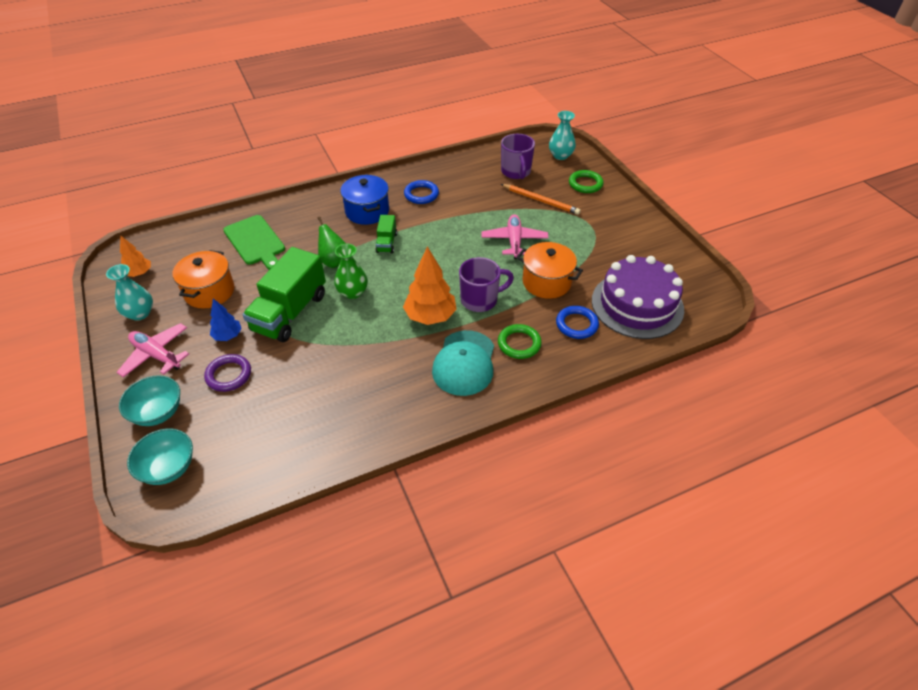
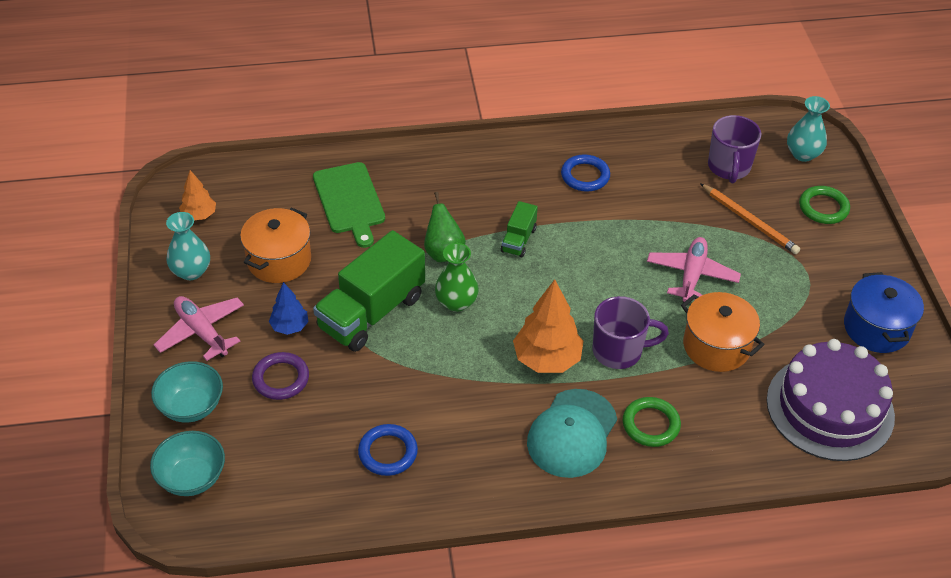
camera: 15 degrees right, 0 degrees up
(367, 211) = (505, 187): blue pot -> blue pot (876, 328)
(576, 324) = (736, 416): blue ring -> blue ring (388, 452)

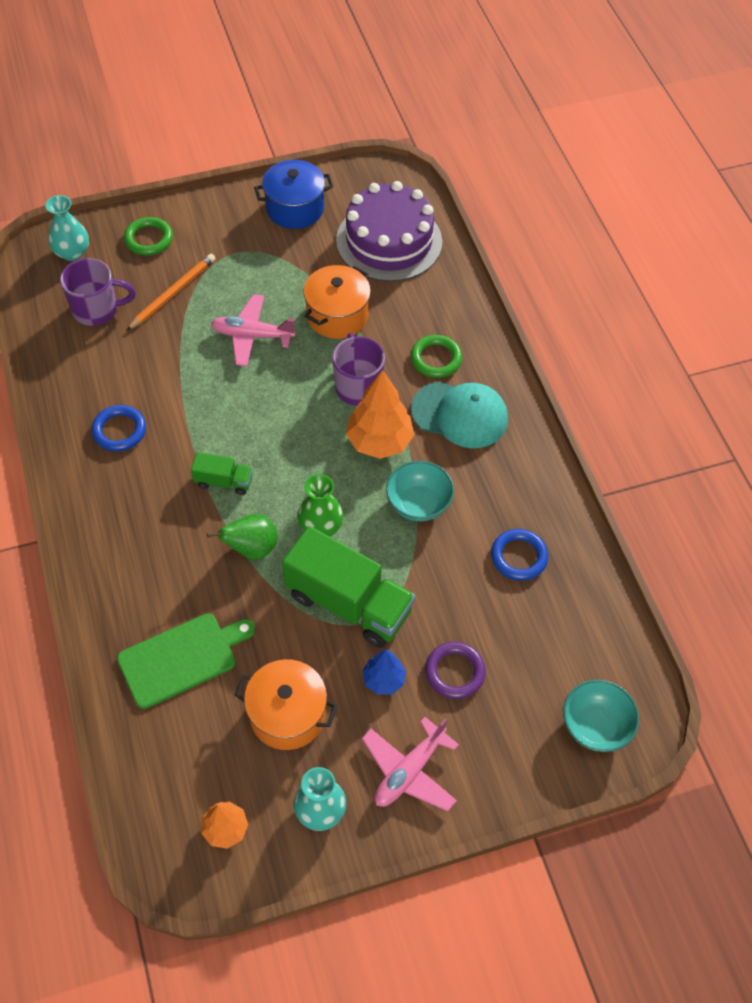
camera: 100 degrees left, 10 degrees up
(191, 406) = (511, 752): turquoise bowl -> turquoise bowl (418, 504)

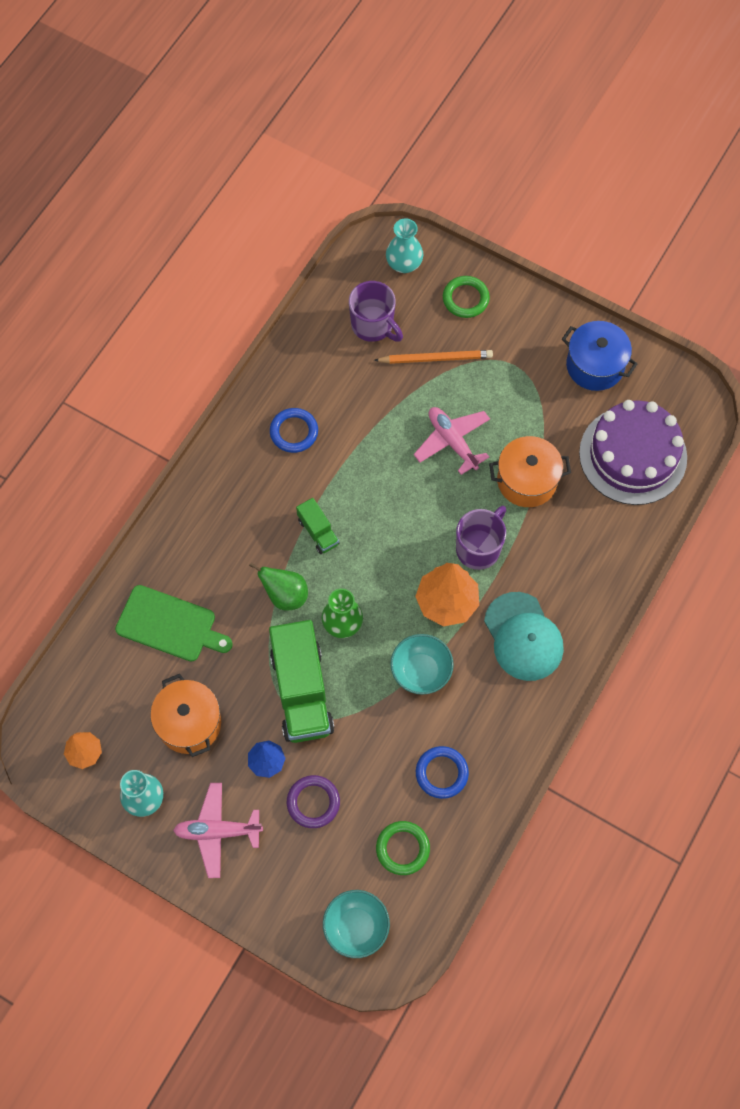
camera: 50 degrees right, 10 degrees up
(436, 359) = (556, 579): green ring -> green ring (402, 848)

